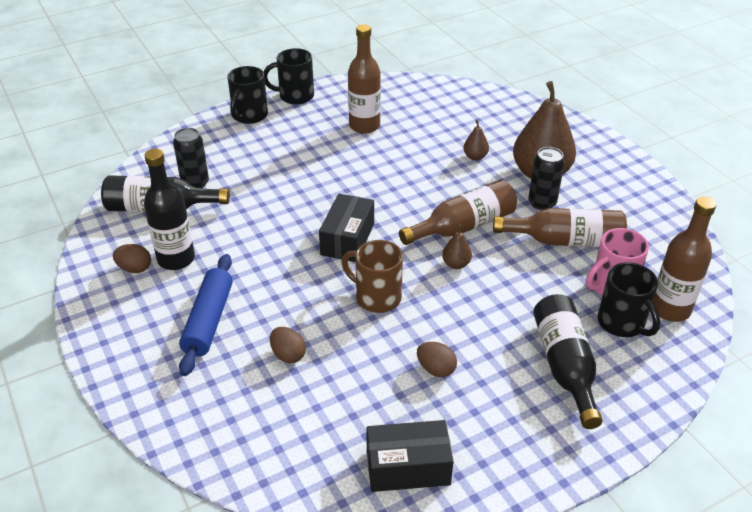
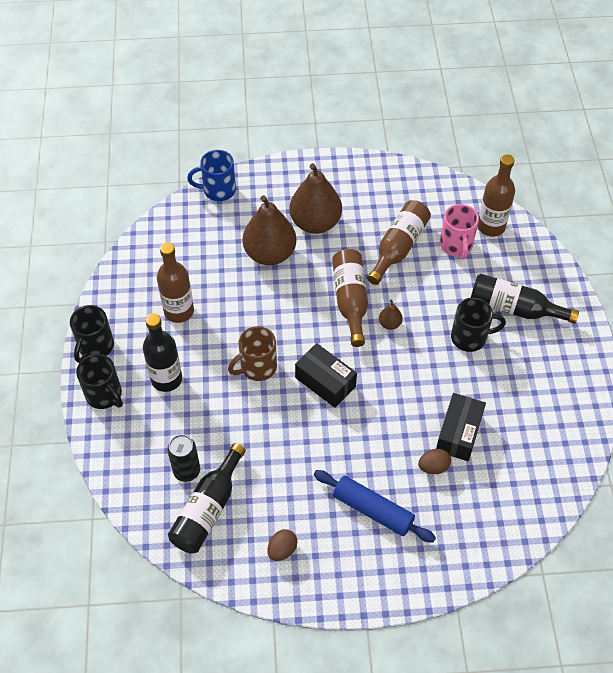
camera: 65 degrees left, 15 degrees up
(176, 259) = (286, 514): black bottle -> black bottle (166, 379)
(376, 297) = (400, 388): brown mug -> brown mug (257, 367)
(408, 467) = (560, 432): black box -> black box (459, 433)
(436, 369) = (486, 381): brown egg -> none
(475, 157) = (270, 254): brown pear -> brown pear, size x2.34
(521, 104) = (218, 190): none -> blue mug
(542, 203) = (350, 240): black can -> none
(622, 323) = (491, 258): black mug -> black mug (470, 337)

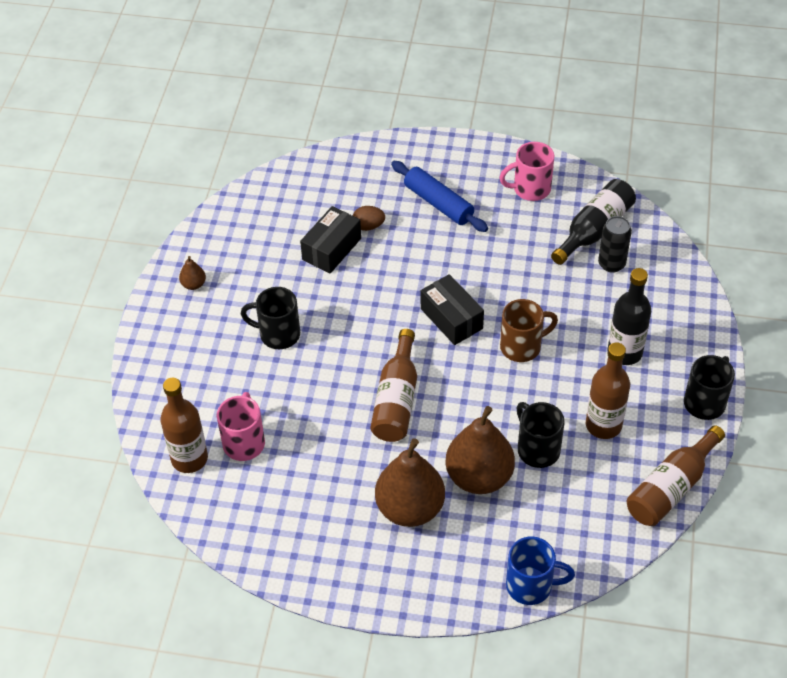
camera: 165 degrees left, 5 degrees down
(104, 395) = (694, 348): black mug -> black mug (537, 449)
(282, 550) = (530, 189): brown egg -> pink mug
(389, 324) = (361, 365): brown pear -> brown pear (193, 284)
(398, 247) = (315, 454): brown bottle -> brown bottle (671, 488)
(514, 308) = (214, 356): black bottle -> none

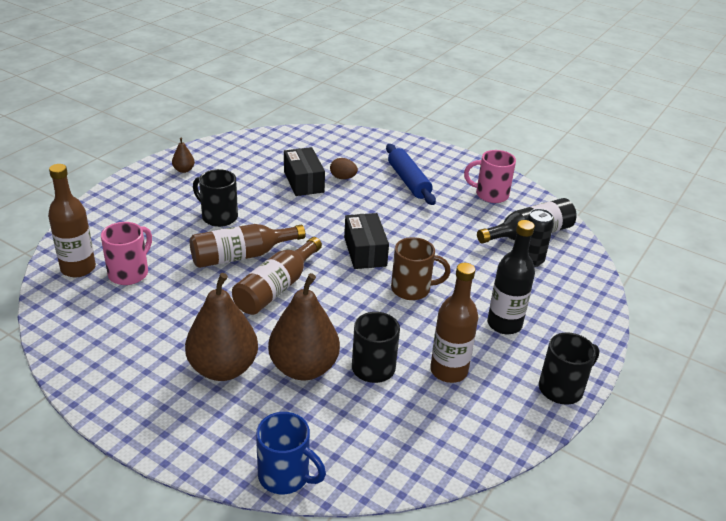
camera: 20 degrees right, 15 degrees down
(331, 249) = (303, 182): black box -> black box turned 75 degrees counterclockwise
(671, 488) = (485, 446): brown bottle -> brown bottle (241, 256)

